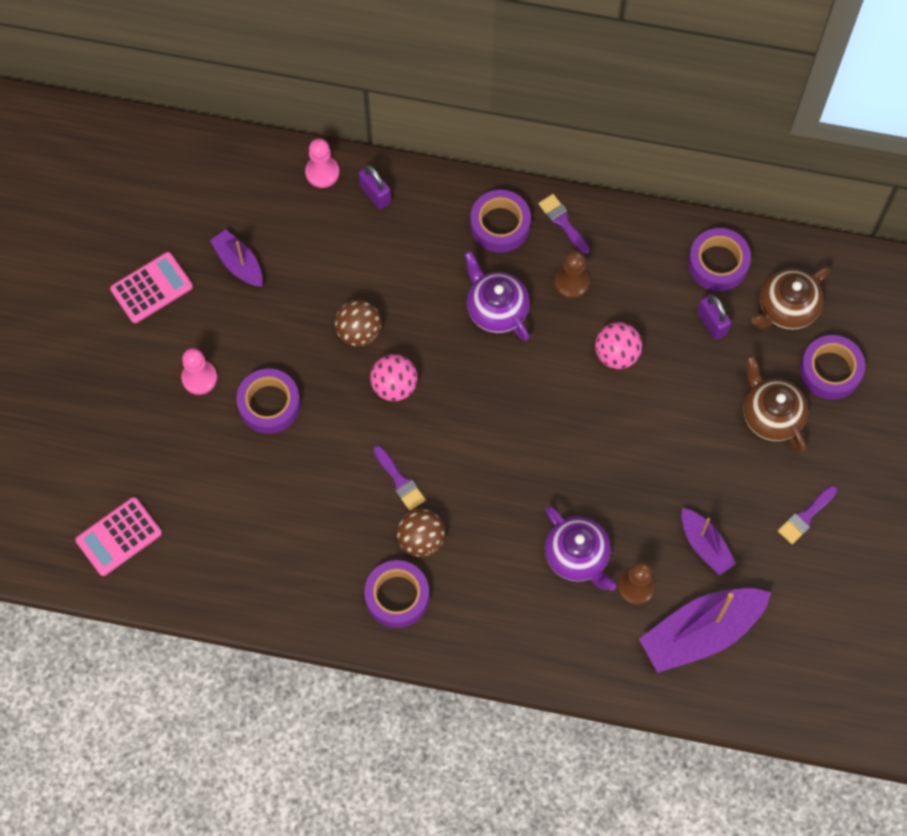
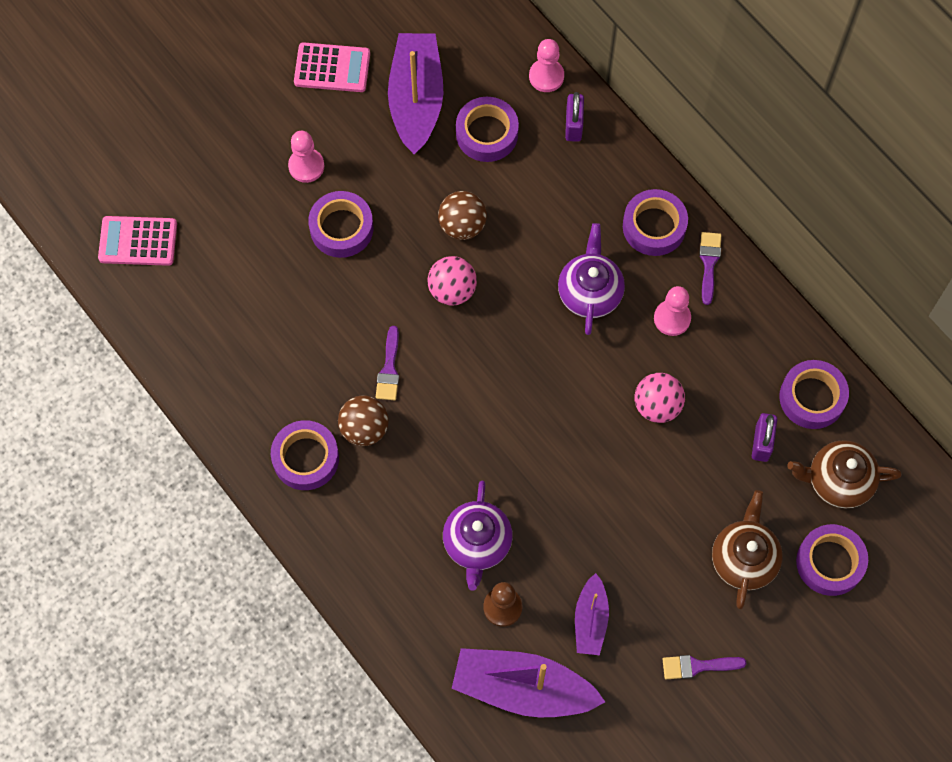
camera: 40 degrees right, 0 degrees up
(239, 263) = (416, 99): purple boat -> purple boat, size x1.80
(315, 249) = (487, 133): none -> purple tape
(571, 282) = (672, 318): brown pawn -> pink pawn

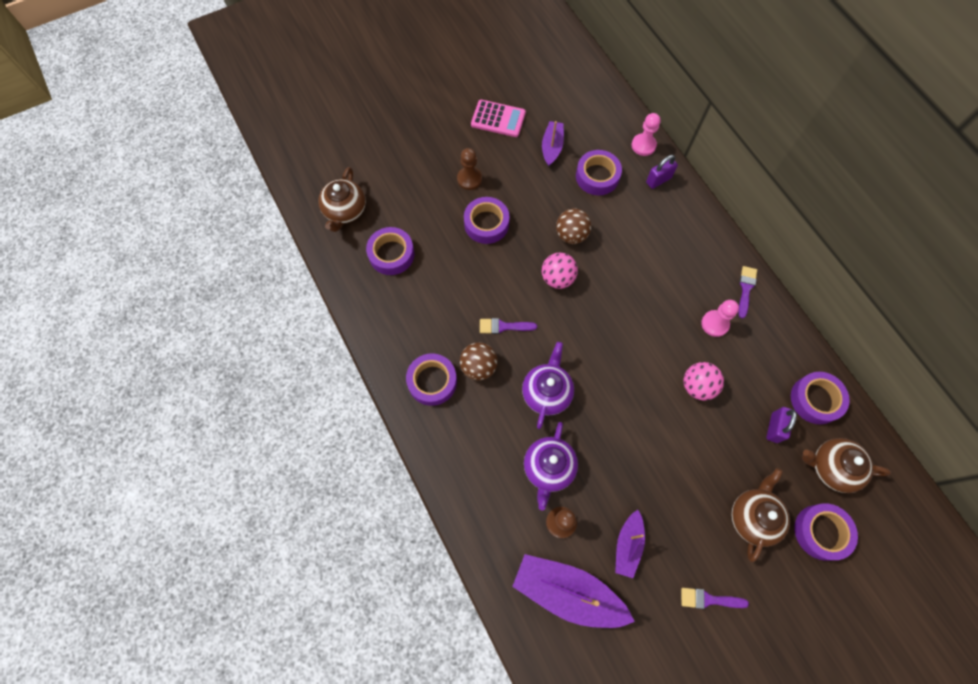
camera: 10 degrees right, 0 degrees up
(138, 241) = (345, 211): pink calculator -> brown teapot
(306, 166) = (469, 179): pink pawn -> brown pawn
(389, 369) = (503, 326): purple brush -> purple brush turned 75 degrees clockwise
(416, 99) = (552, 147): purple boat -> purple boat, size x0.56
(573, 125) = (658, 180): purple padlock -> purple padlock turned 45 degrees clockwise
(590, 292) = (656, 295): purple teapot -> purple teapot (547, 392)
(654, 226) = (708, 257): purple tape -> purple tape (391, 254)

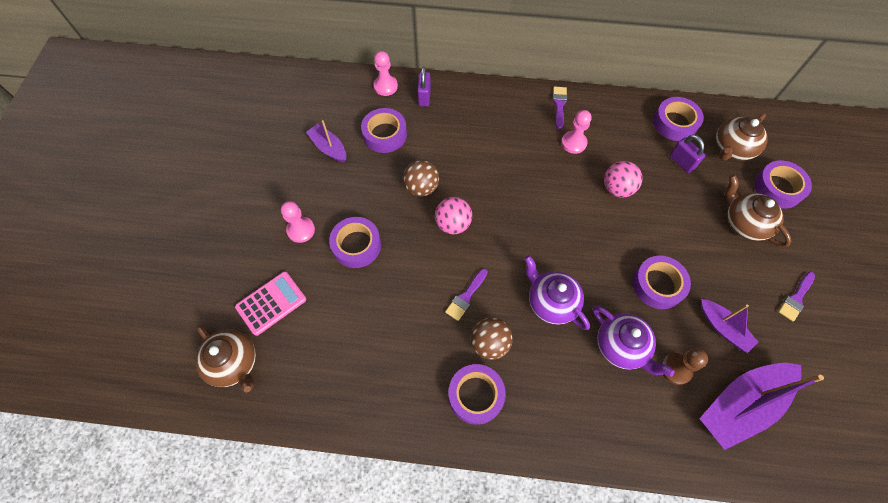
camera: 55 degrees left, 5 degrees down
(391, 254) = (318, 348): purple tape -> purple tape (658, 285)
(469, 179) = (301, 230): brown pawn -> pink pawn
(498, 119) = (264, 169): pink calculator -> pink calculator (271, 303)
(746, 289) = (559, 105): purple brush -> purple brush turned 45 degrees clockwise

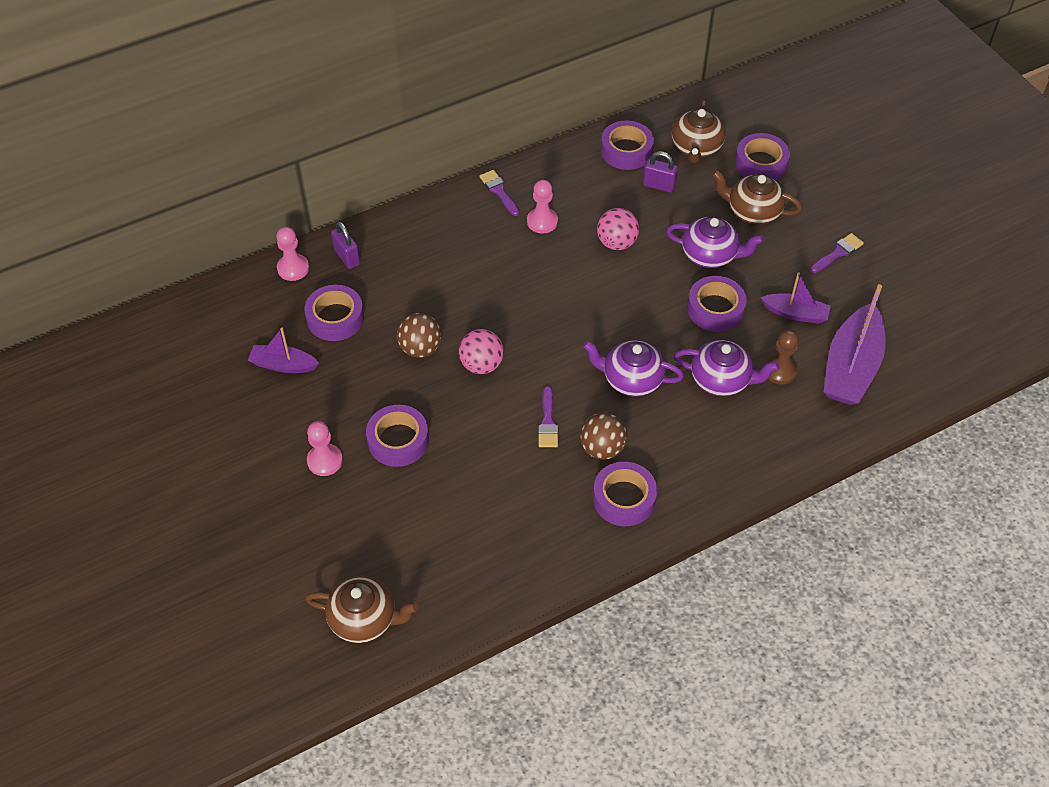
camera: 35 degrees left, 10 degrees down
(271, 303) = (354, 544): pink calculator -> none
(684, 239) = (710, 255): none -> purple teapot
(796, 298) = (838, 253): purple brush -> purple brush turned 135 degrees counterclockwise

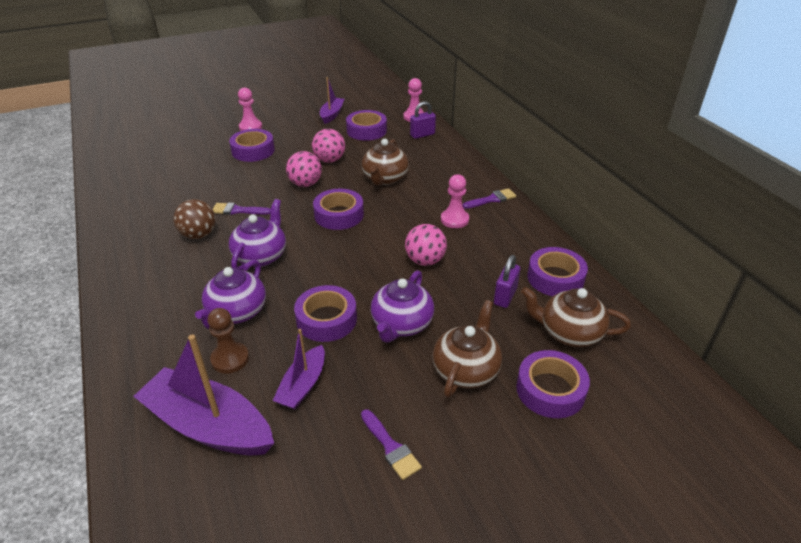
camera: 95 degrees right, 15 degrees down
(364, 619) = (129, 138): brown teapot -> brown teapot (384, 178)
(420, 348) = (329, 160): brown ball -> pink ball
(624, 498) = (145, 242): purple tape -> purple tape (339, 215)

